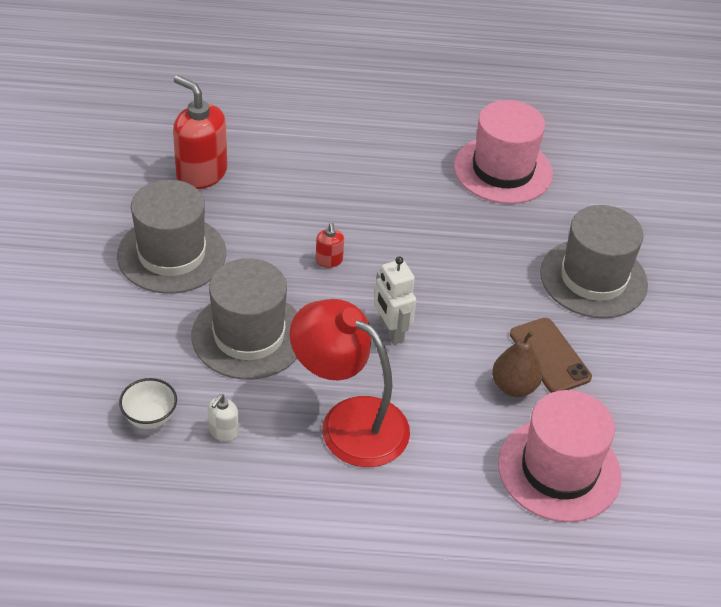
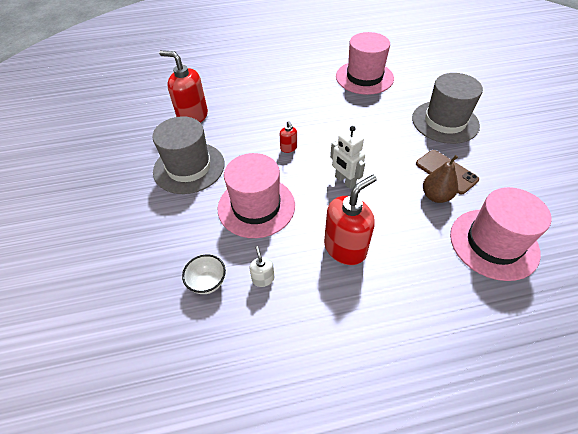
camera: 10 degrees left, 5 degrees up
(223, 431) = (263, 279): white soap dispenser -> white soap dispenser turned 150 degrees clockwise
(249, 335) = (256, 206): grey hat -> pink hat
(349, 422) = (345, 248): red lamp -> red soap dispenser

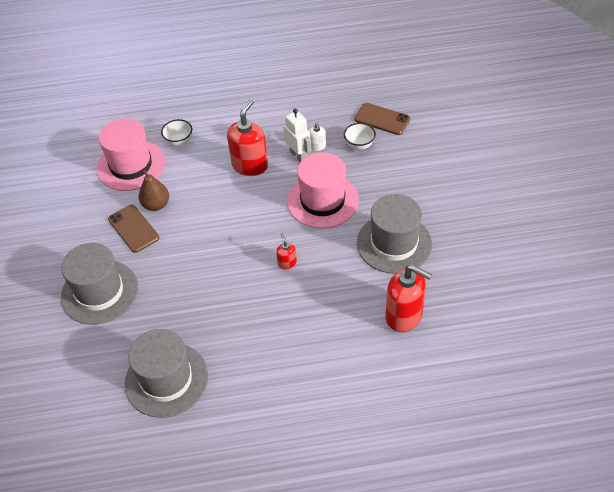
camera: 175 degrees left, 0 degrees up
(169, 331) = (382, 119): none -> brown phone
(344, 181) = (235, 222): white robot -> white robot (298, 156)
(345, 248) = (250, 165): red soap dispenser -> red soap dispenser turned 150 degrees clockwise
(364, 77) = (166, 379): pink hat -> grey hat
(450, 282) = (179, 141): none -> white bowl

